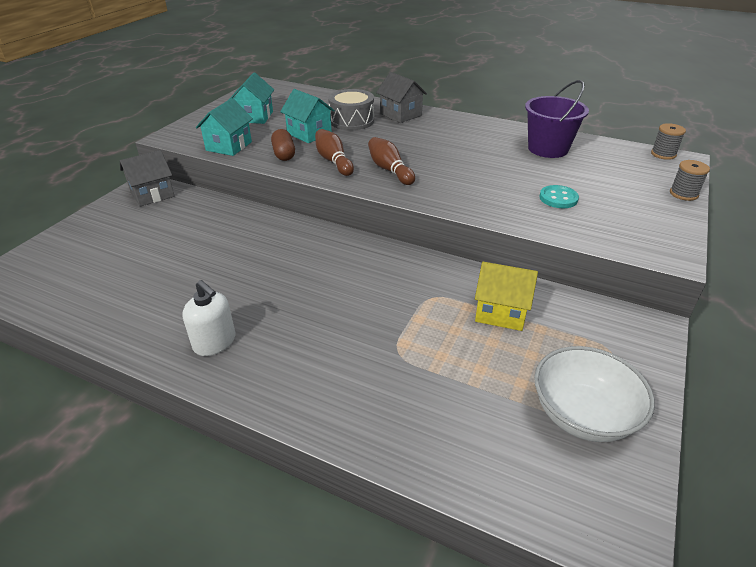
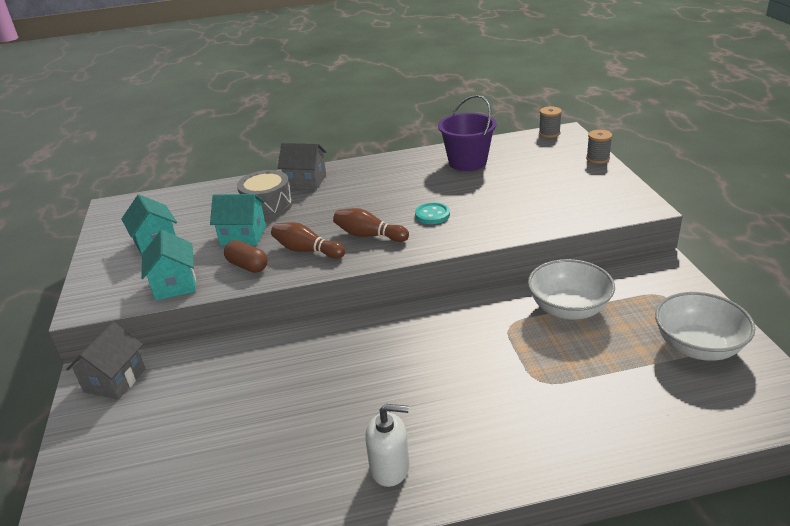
camera: 35 degrees left, 5 degrees down
(501, 312) = (568, 309): yellow house -> white bowl
(558, 198) = (526, 199): turquoise button -> turquoise button (432, 215)

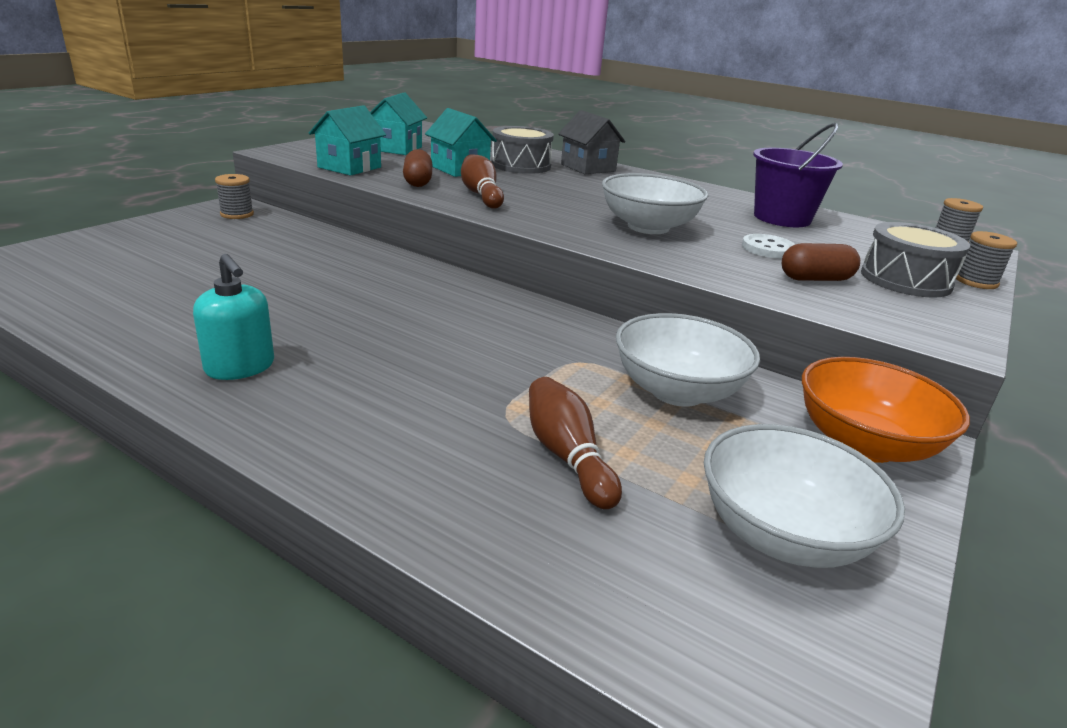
camera: 40 degrees right, 5 degrees down
(115, 380) = (237, 214): grey house -> grey spool
(369, 235) = (554, 211): brown bowling pin -> brown bowling pin (567, 456)
(390, 468) = (240, 367): white soap dispenser -> turquoise soap dispenser
(432, 215) = (648, 227): turquoise button -> white bowl
(502, 193) = (768, 249): none -> white button
(552, 202) = (815, 279): none -> brown capsule
(577, 176) = (905, 280): none -> grey drum
(657, 281) = (864, 444): none -> orange bowl

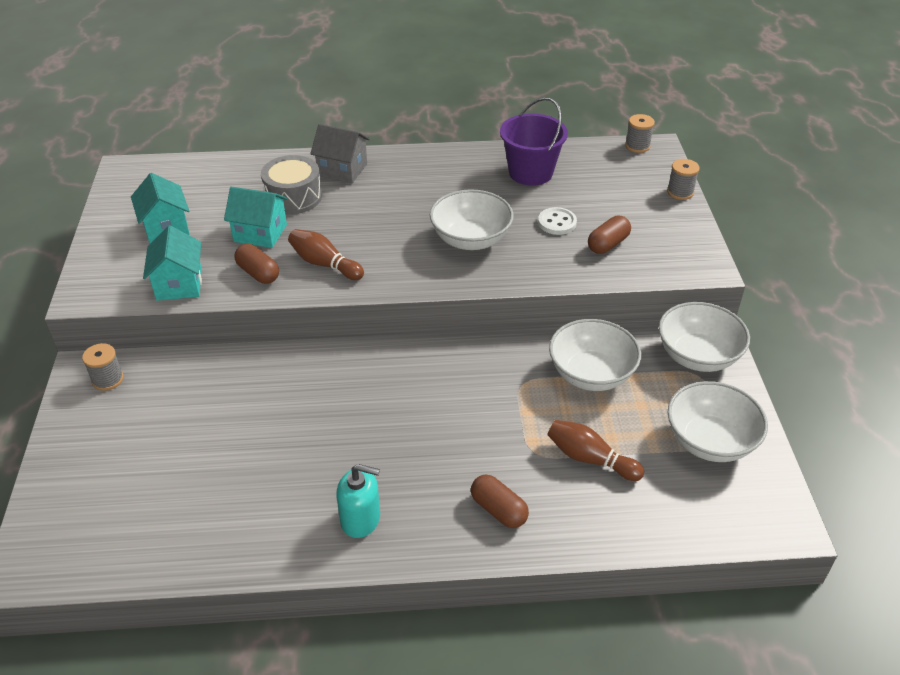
camera: 35 degrees left, 15 degrees up
(382, 437) = (498, 510): none -> brown capsule
(864, 444) = (697, 356): orange bowl -> white bowl
(905, 280) = (648, 214): grey drum -> none

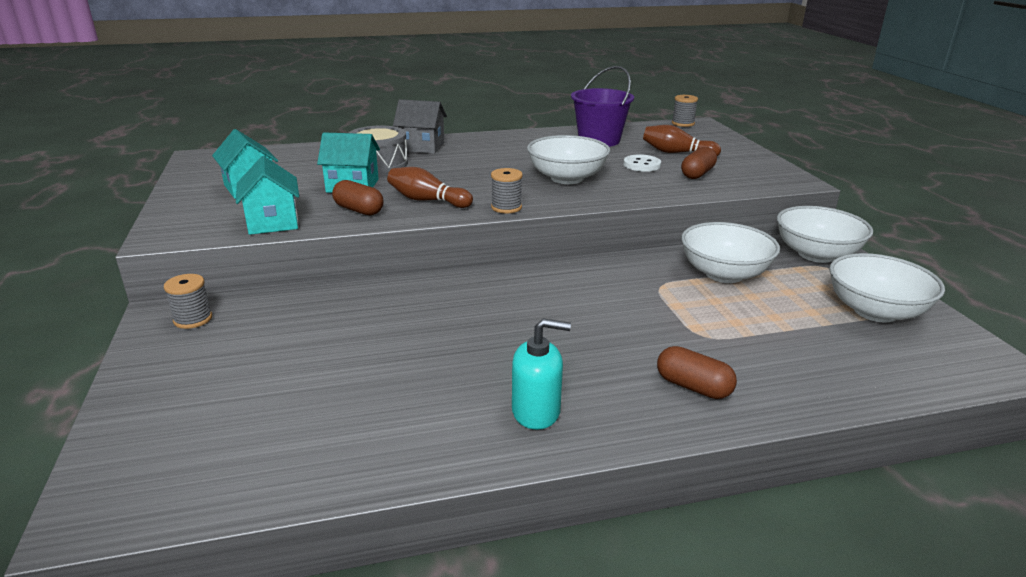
camera: 10 degrees left, 15 degrees down
(590, 459) = (765, 335): brown bowling pin -> brown bowling pin (676, 153)
(680, 192) = (738, 144): grey spool -> grey spool (506, 207)

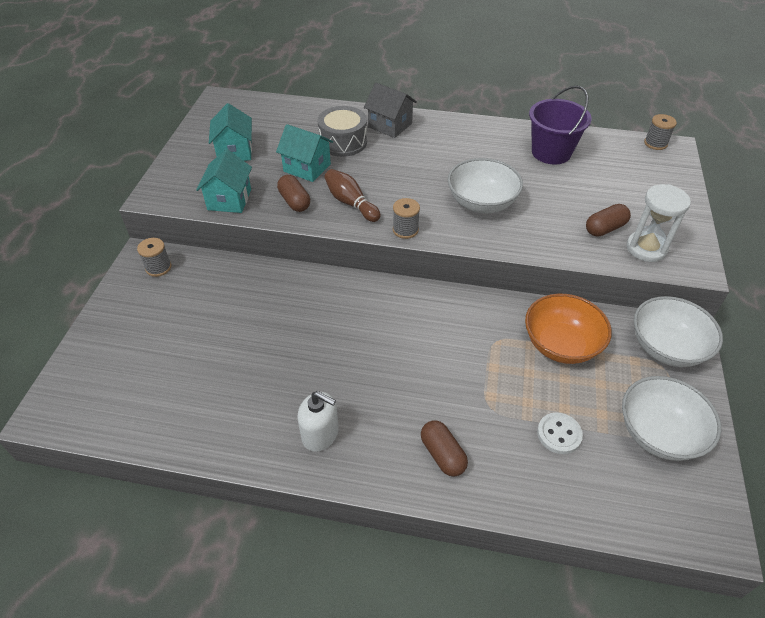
camera: 25 degrees right, 20 degrees up
(536, 411) = (320, 434): turquoise soap dispenser -> white soap dispenser
(642, 165) = (563, 201): white button -> white button (559, 434)
(676, 153) = (611, 190): brown bowling pin -> none
(724, 274) = (561, 344): white bowl -> orange bowl
(745, 179) = (646, 248): none -> white hourglass

